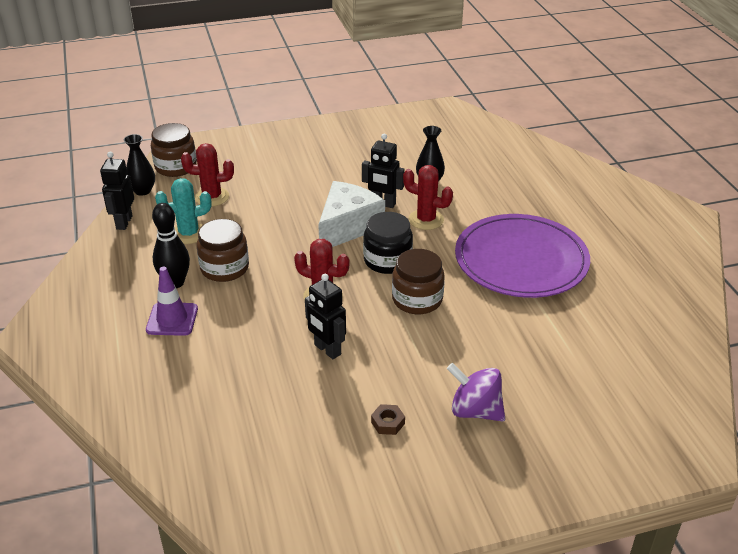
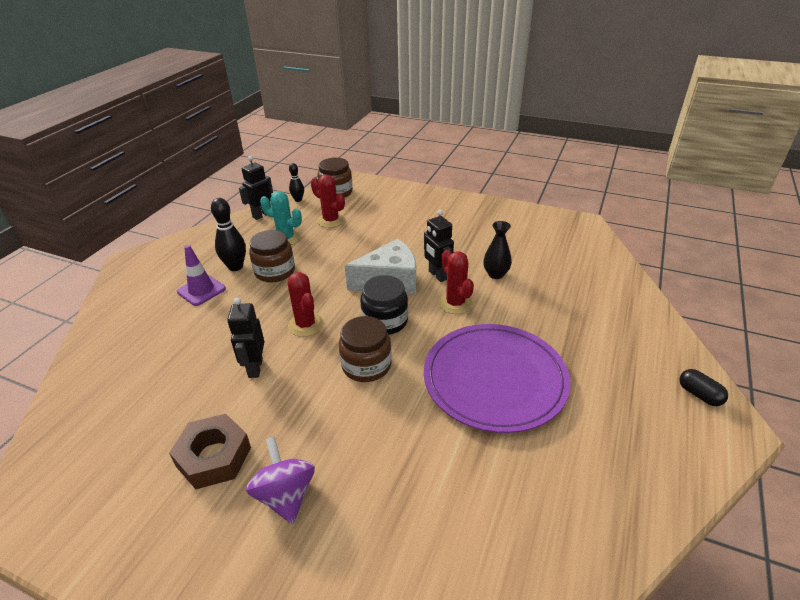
camera: 40 degrees right, 0 degrees up
(142, 191) = (298, 200): black vase -> black bowling pin
(388, 423) = (214, 457): brown nut -> brown nut, size x2.16
(651, 205) = (699, 395): none -> black capsule

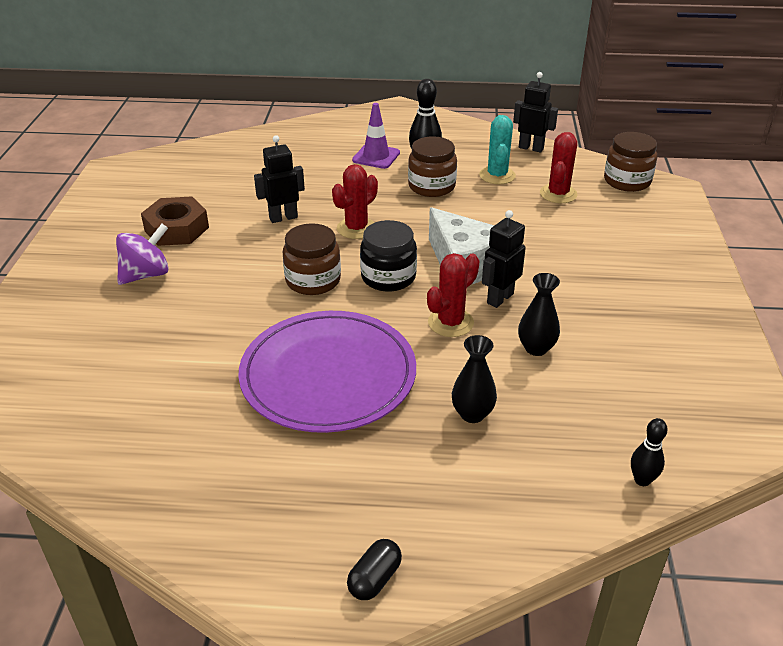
camera: 70 degrees right, 0 degrees up
(298, 200) = (584, 160): black bowling pin -> black bowling pin (642, 480)
(553, 316) = (472, 414): none -> black vase

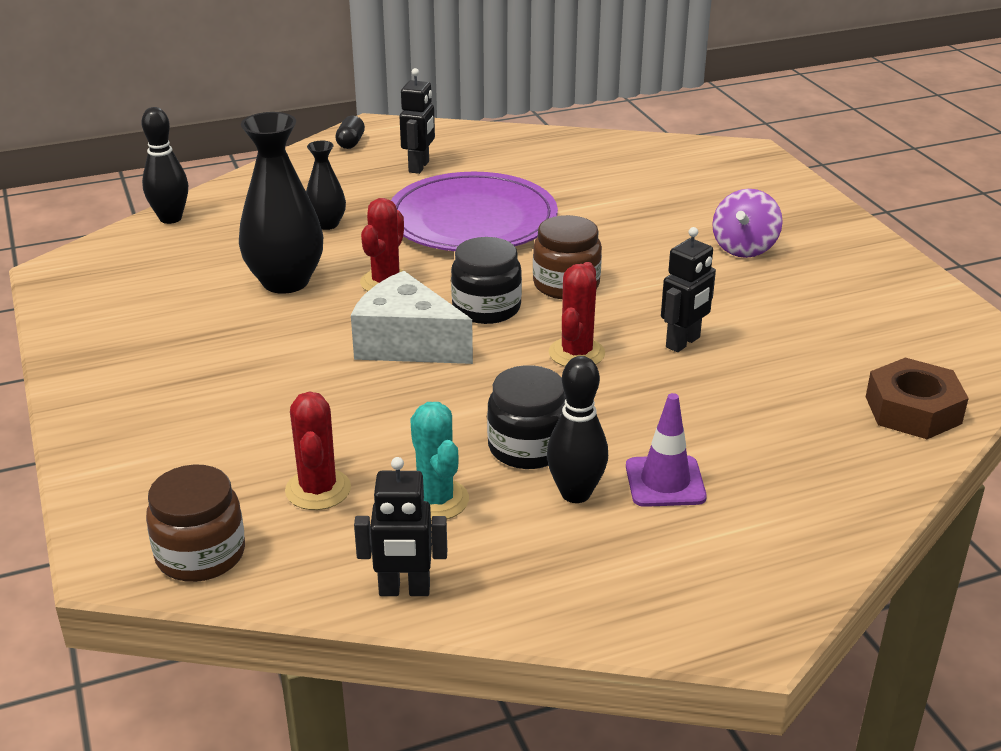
camera: 155 degrees right, 5 degrees down
(176, 229) = (787, 297): brown nut -> brown nut (913, 410)
(431, 186) = (528, 447): brown jar -> black jar
(499, 298) = (344, 317): black robot -> black robot (419, 167)
(536, 348) = (285, 282): black vase -> black vase, size x1.86
(642, 480) = (170, 218): black bowling pin -> black bowling pin, size x1.64

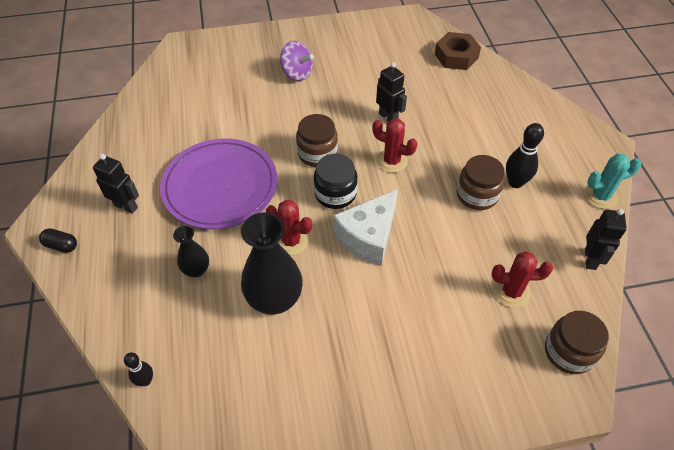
camera: 80 degrees left, 20 degrees up
(170, 218) = (145, 380): black bowling pin -> black bowling pin, size x0.61
(436, 500) = (520, 239): turquoise cactus -> turquoise cactus (600, 196)
(528, 447) = (477, 195): black jar -> brown jar
(665, 482) = (506, 148): purple traffic cone -> none

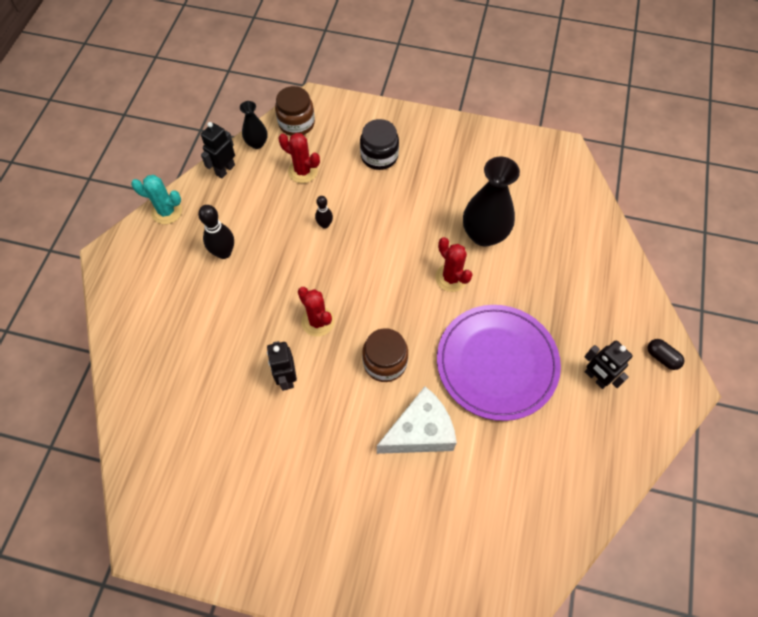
camera: 155 degrees left, 10 degrees up
(145, 380) = (597, 214): black bowling pin -> black bowling pin (325, 224)
(196, 270) = (541, 284): black vase -> black vase (257, 143)
(297, 73) = (351, 497): purple spinning top -> none
(335, 193) = (390, 308): black jar -> black jar (379, 156)
(368, 237) = (383, 255): white cheese -> white cheese (420, 431)
(456, 56) = (148, 437): brown nut -> none
(477, 195) = (266, 255): brown jar -> none

